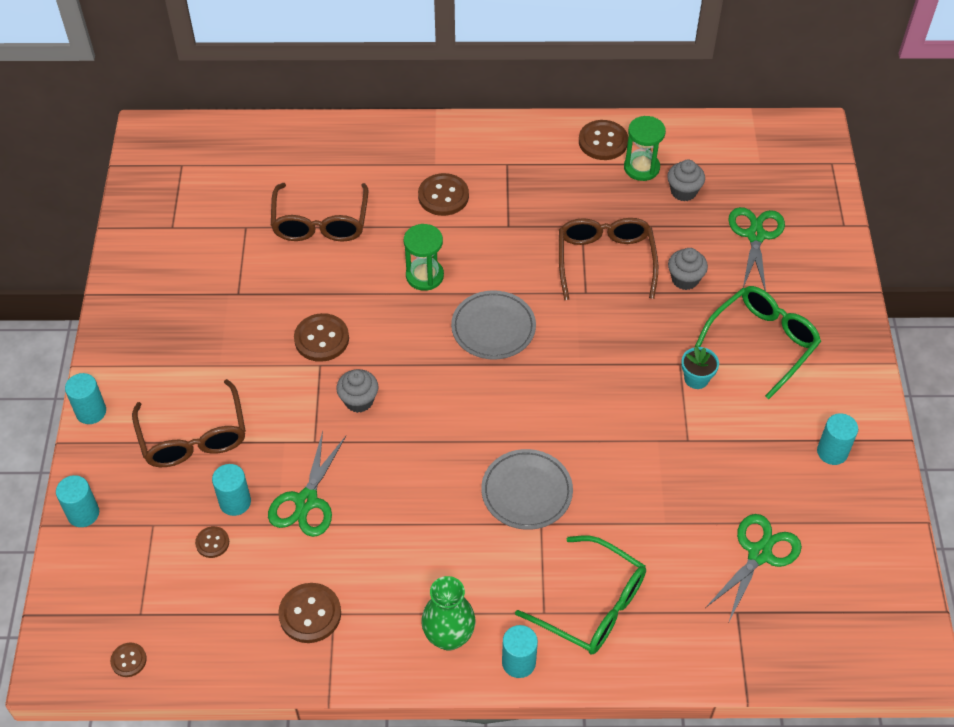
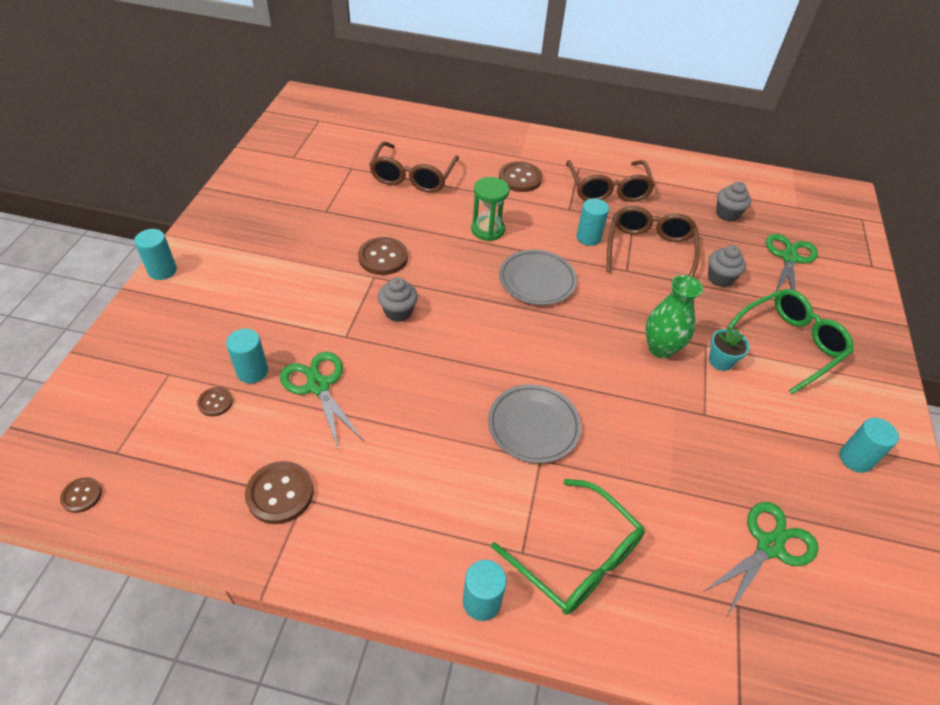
camera: 10 degrees right, 5 degrees down
(83, 513) = (112, 350): turquoise cylinder -> turquoise cylinder (588, 237)
(194, 437) = (240, 309): brown glasses -> brown glasses (608, 190)
(306, 501) = (318, 386): green scissors -> green scissors turned 120 degrees clockwise
(449, 636) = (414, 553): green vase -> green vase (661, 348)
(603, 141) = (663, 168): brown button -> none
(641, 168) = (693, 191): green hourglass -> none

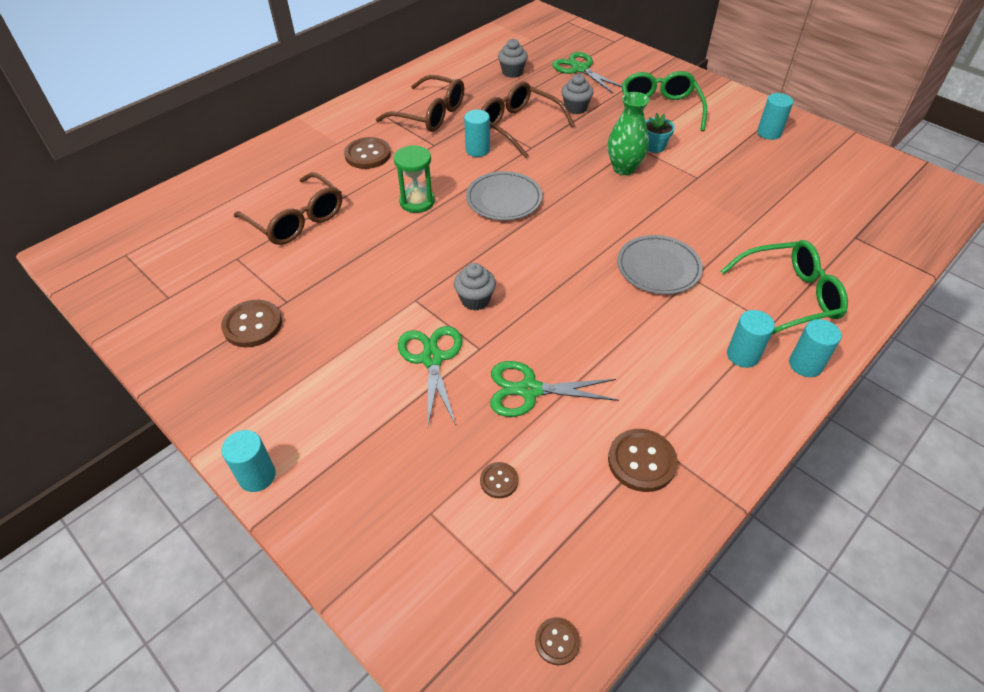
camera: 55 degrees left, 0 degrees up
(252, 371) = (476, 436): turquoise cylinder -> turquoise cylinder (743, 355)
(383, 257) = (394, 284): brown button -> brown button (252, 325)
(769, 546) = (817, 202): green scissors -> green scissors (432, 359)

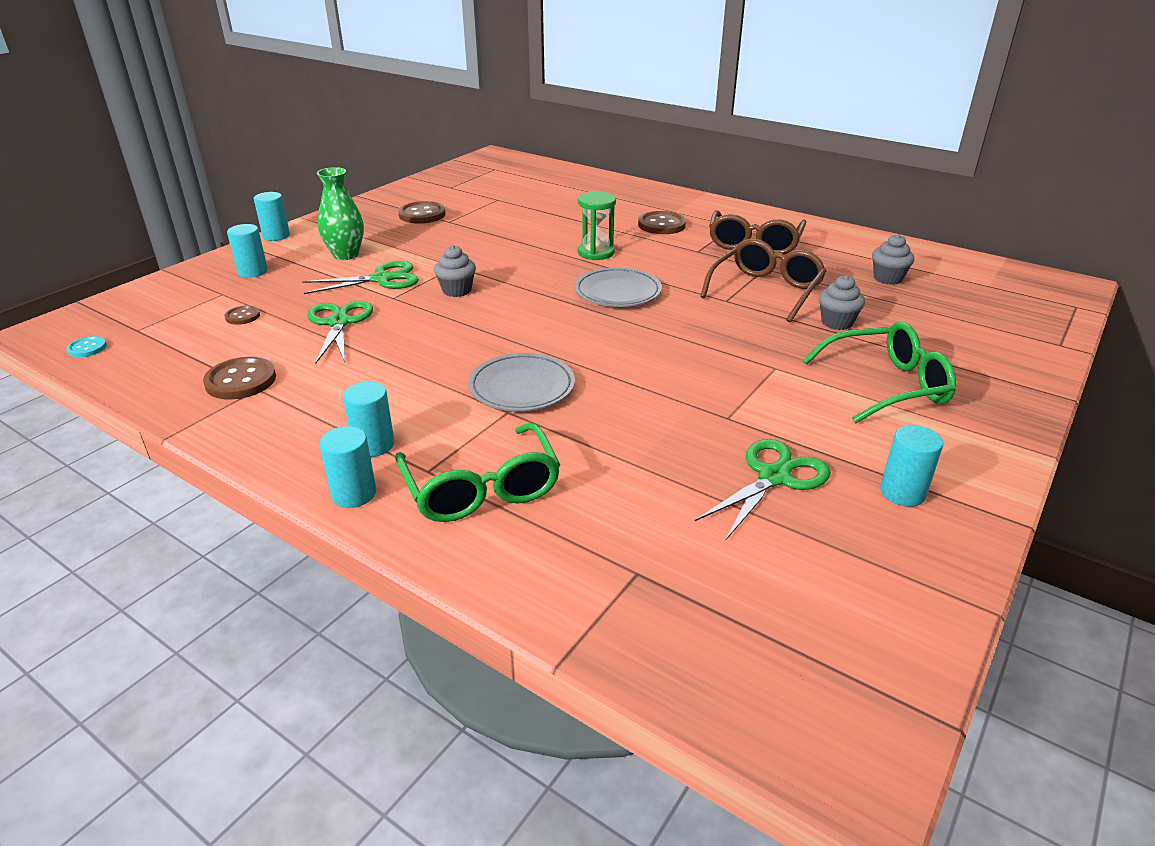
camera: 80 degrees right, 15 degrees down
(297, 220) = (551, 211): brown glasses -> none
(477, 150) = (702, 272): turquoise cylinder -> turquoise cylinder (253, 271)
(557, 641) = (87, 348): brown button -> turquoise button
(580, 69) = (943, 321): green scissors -> green scissors (774, 477)
(624, 168) = (717, 360): green vase -> green vase (346, 255)
(654, 147) = (783, 382): turquoise flower pot -> none

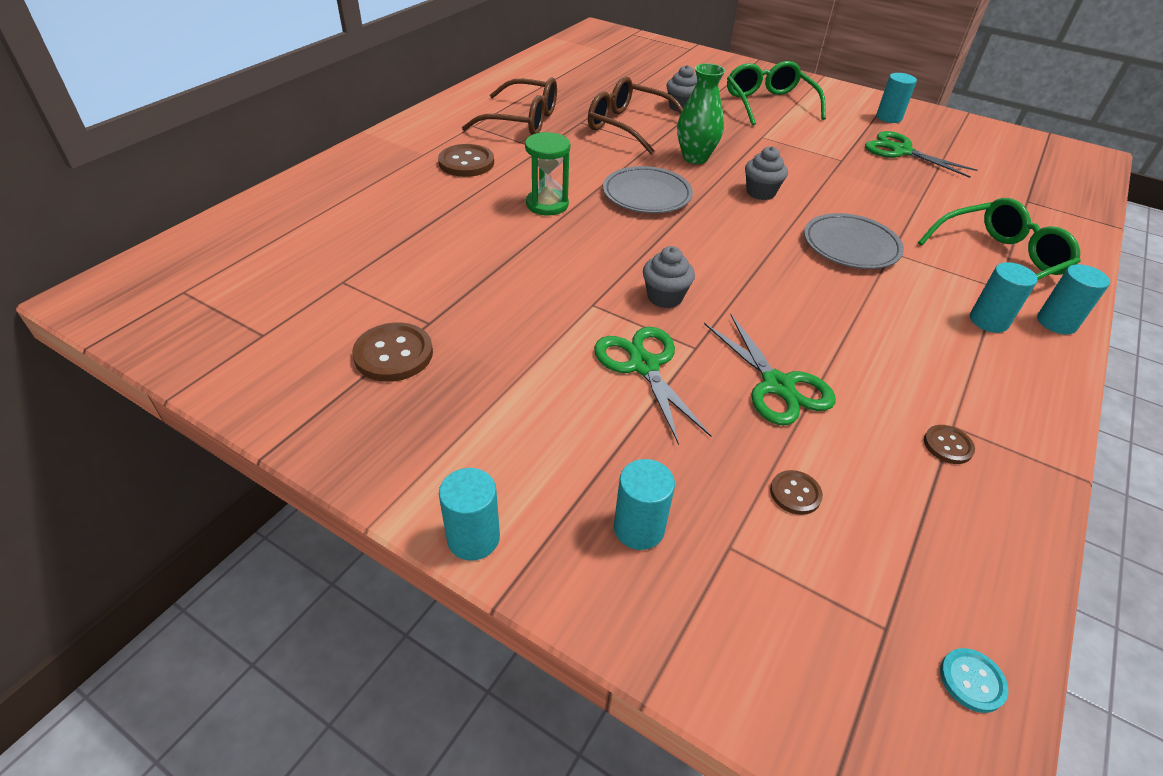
camera: 95 degrees left, 10 degrees up
(241, 381) = (948, 445): brown button -> brown button, size x0.56
(339, 323) = (777, 385): green scissors -> green scissors turned 105 degrees counterclockwise
(346, 255) = (562, 418): green vase -> green vase (695, 158)
(887, 278) = (596, 79): grey cupcake -> grey cupcake (760, 192)

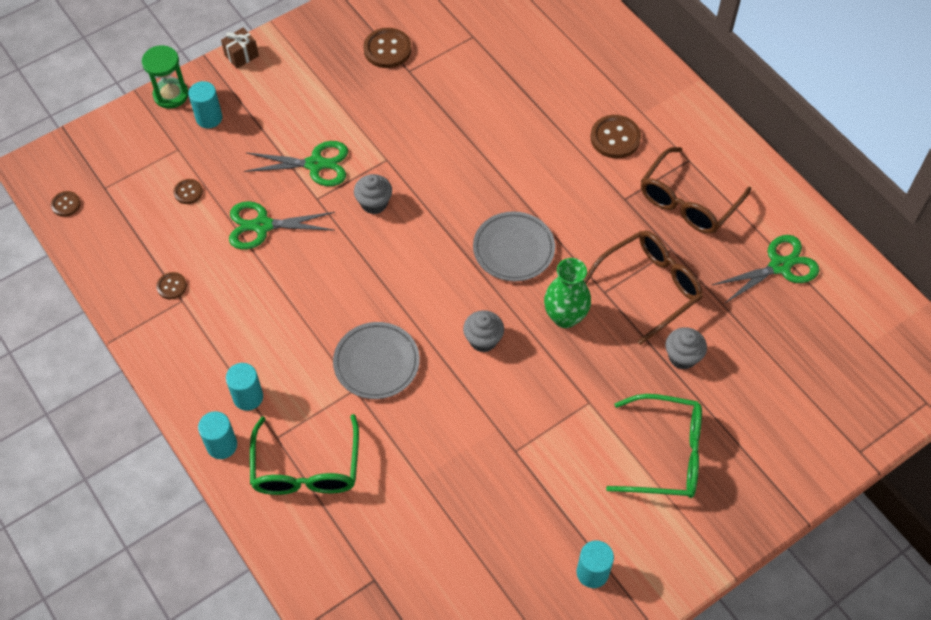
camera: 115 degrees right, 15 degrees up
(473, 538) = (241, 55): turquoise cylinder -> brown gift
(547, 204) = (525, 174): green hourglass -> green hourglass (171, 95)
(901, 151) = (511, 526): green scissors -> green scissors (780, 266)
(972, 681) = (66, 204): turquoise button -> brown button

